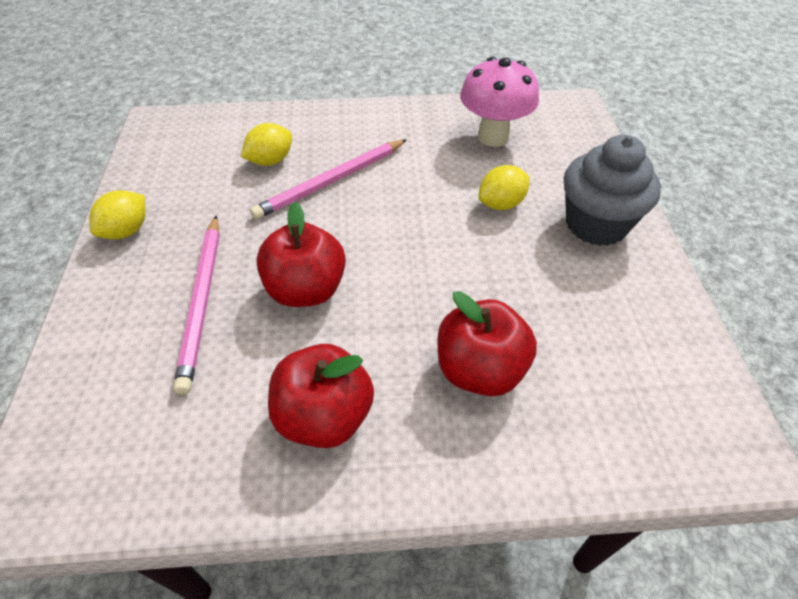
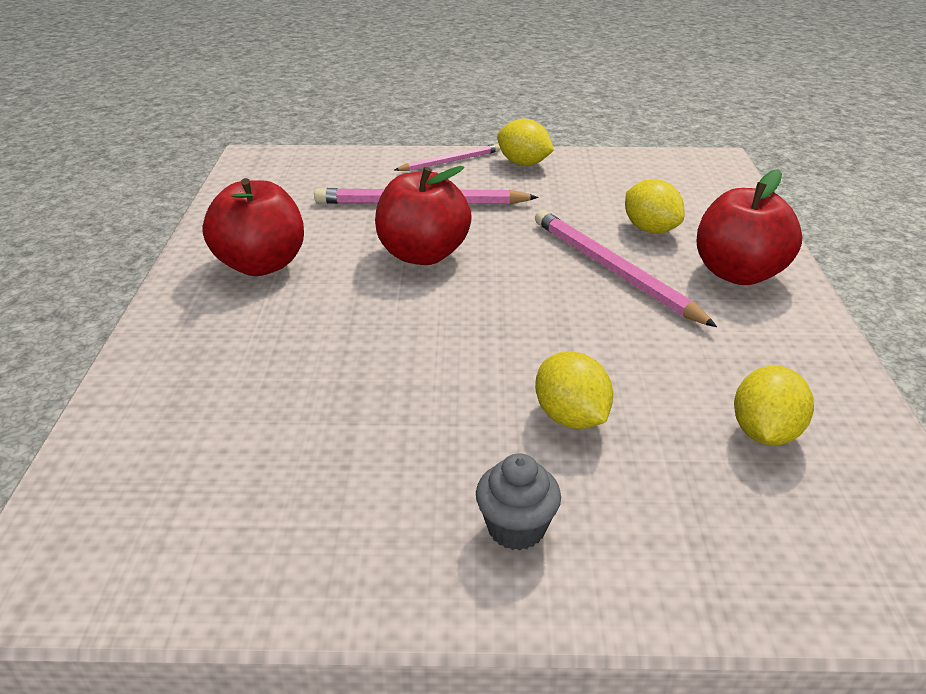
camera: 95 degrees right, 15 degrees down
(104, 286) = (450, 161): none -> pink pencil
(480, 370) = (270, 361): red apple -> red apple (738, 274)
(493, 137) = (765, 433): pink mushroom -> yellow lemon
(596, 224) = (516, 528): grey cupcake -> grey cupcake, size x0.50

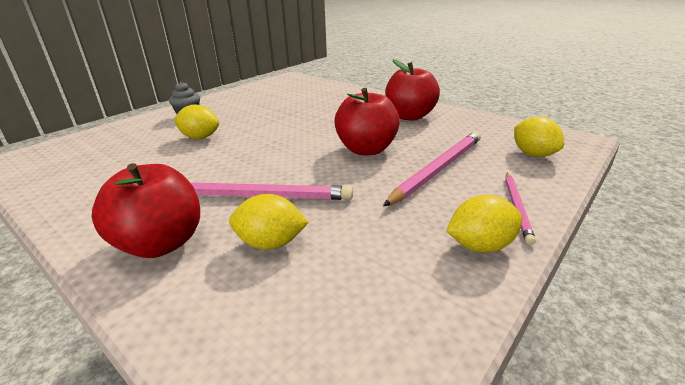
camera: 130 degrees right, 5 degrees down
(765, 433) = (105, 167): yellow lemon -> yellow lemon (533, 154)

